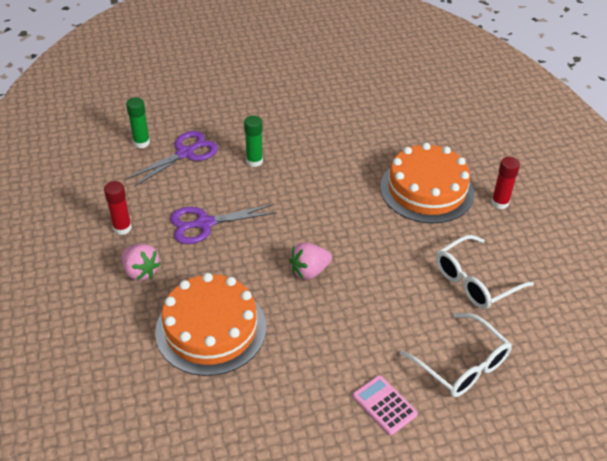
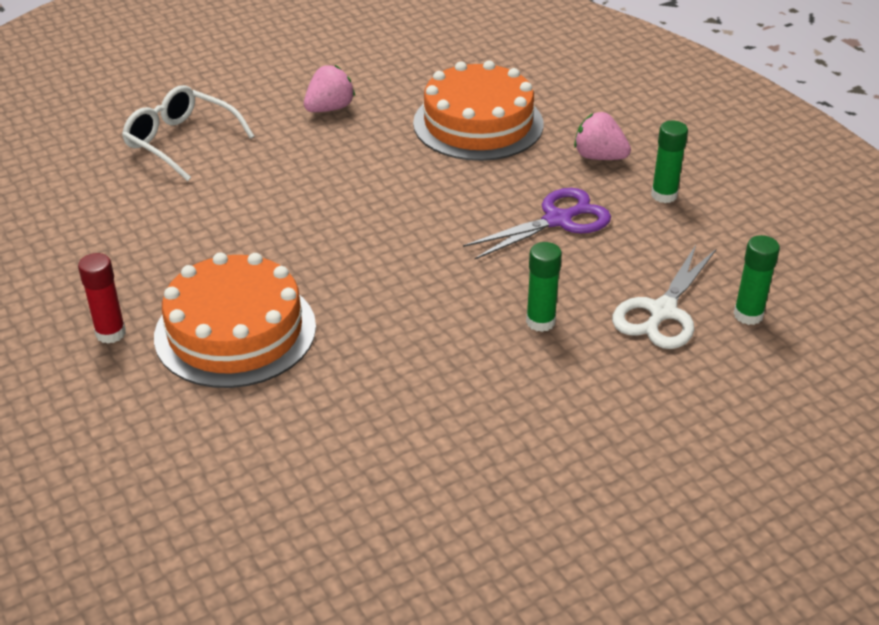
camera: 165 degrees right, 5 degrees down
(122, 228) = (664, 195): red glue stick -> green glue stick
(185, 153) = (662, 312): purple scissors -> white scissors
(309, 271) = (387, 193): pink strawberry -> pink strawberry (329, 108)
(384, 405) = (265, 100): pink calculator -> none
(475, 281) = (160, 221): white glasses -> none

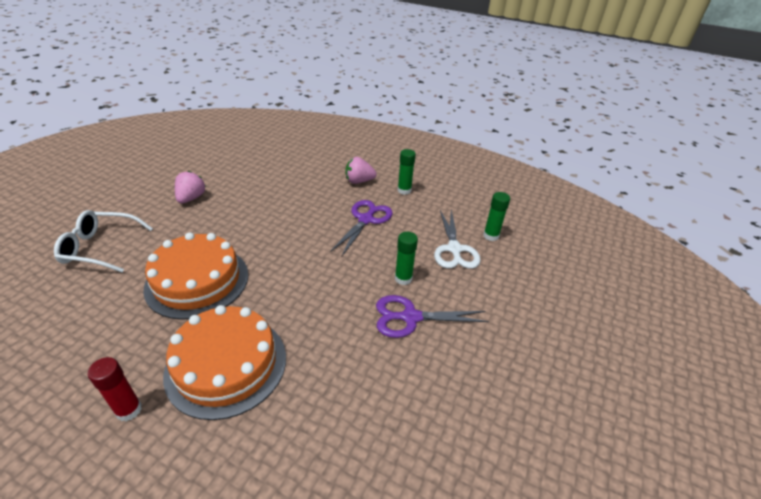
camera: 35 degrees left, 0 degrees up
(478, 123) = (284, 182): orange cake -> orange cake (197, 281)
(505, 373) = (410, 317): none -> purple scissors

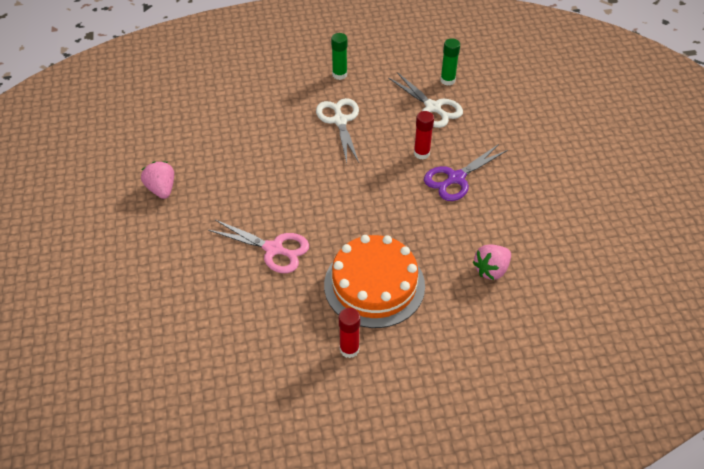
camera: 35 degrees left, 10 degrees up
(100, 248) = (150, 277): white glasses -> none
(197, 281) = (273, 249): orange cake -> pink scissors
(359, 181) = (291, 86): pink strawberry -> pink strawberry (491, 270)
(366, 220) = (340, 120): purple scissors -> white scissors
(403, 278) = (421, 153): green glue stick -> red glue stick

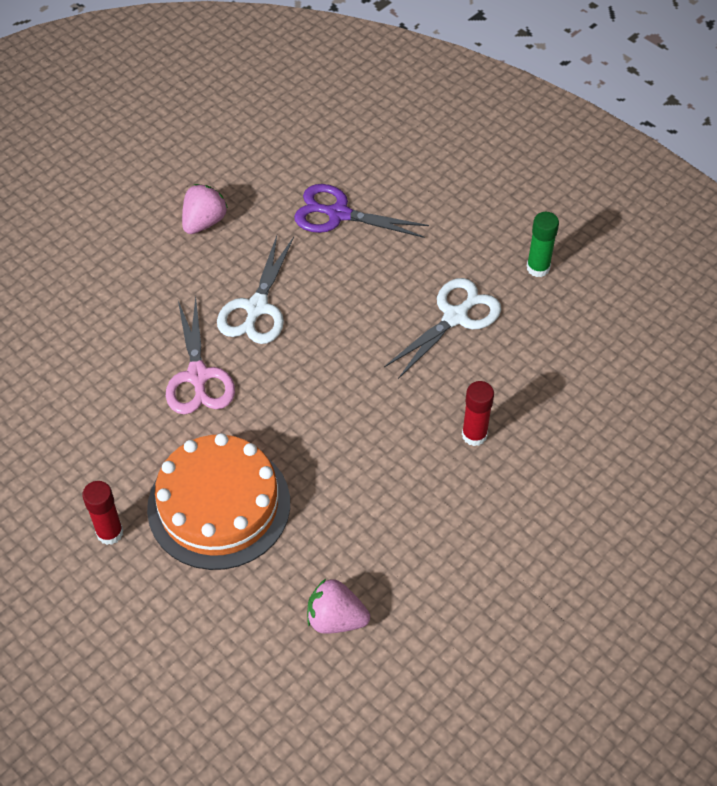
camera: 55 degrees right, 5 degrees up
(433, 108) = (571, 401): white scissors -> white scissors (256, 308)
(447, 80) = (641, 389): green glue stick -> none
(455, 178) = (462, 497): purple scissors -> purple scissors (338, 214)

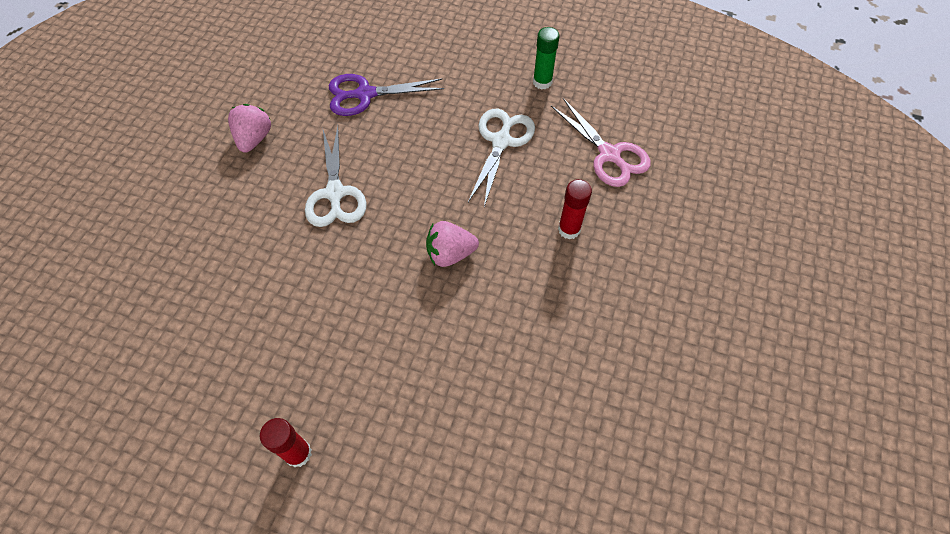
camera: 25 degrees left, 5 degrees up
(198, 376) = (312, 271): pink scissors -> pink scissors (609, 155)
(219, 505) = (388, 381): orange cake -> none
(336, 619) = (545, 441): pink strawberry -> pink strawberry (450, 254)

